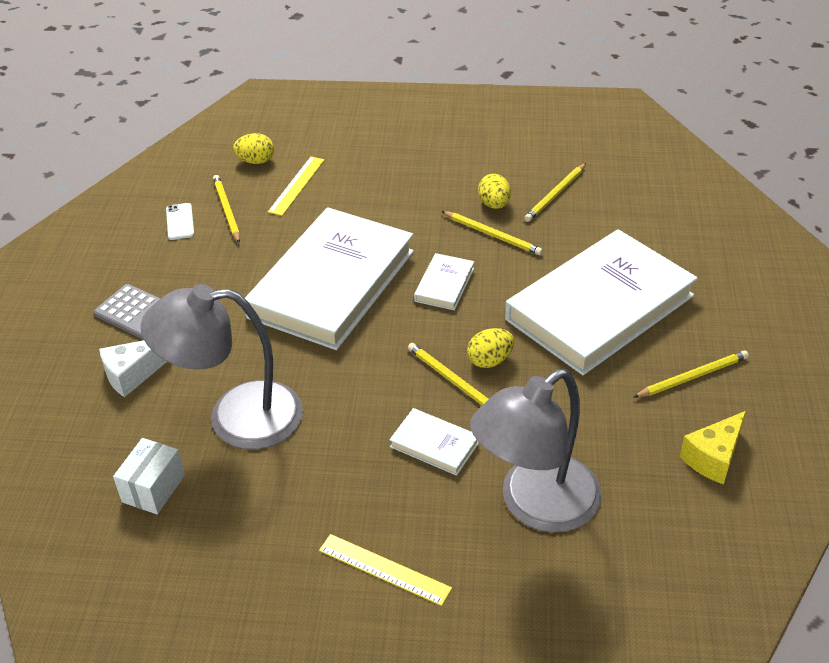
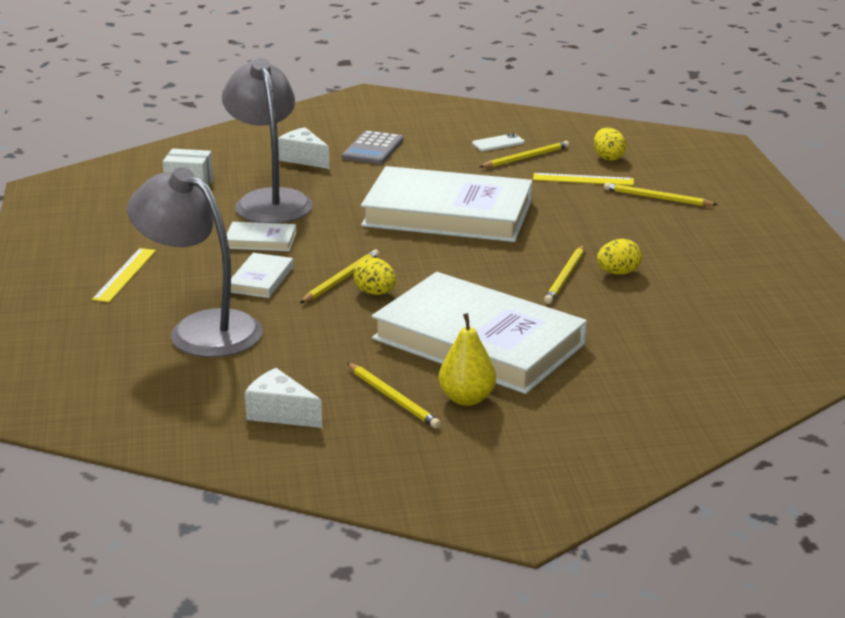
camera: 75 degrees right, 15 degrees down
(444, 285) = (473, 261): white book -> white book (260, 240)
(555, 195) = (659, 304): yellow pencil -> yellow pencil (657, 198)
(697, 331) = (467, 398): none -> yellow pear
(713, 457) = (280, 413): yellow cheese -> white cheese

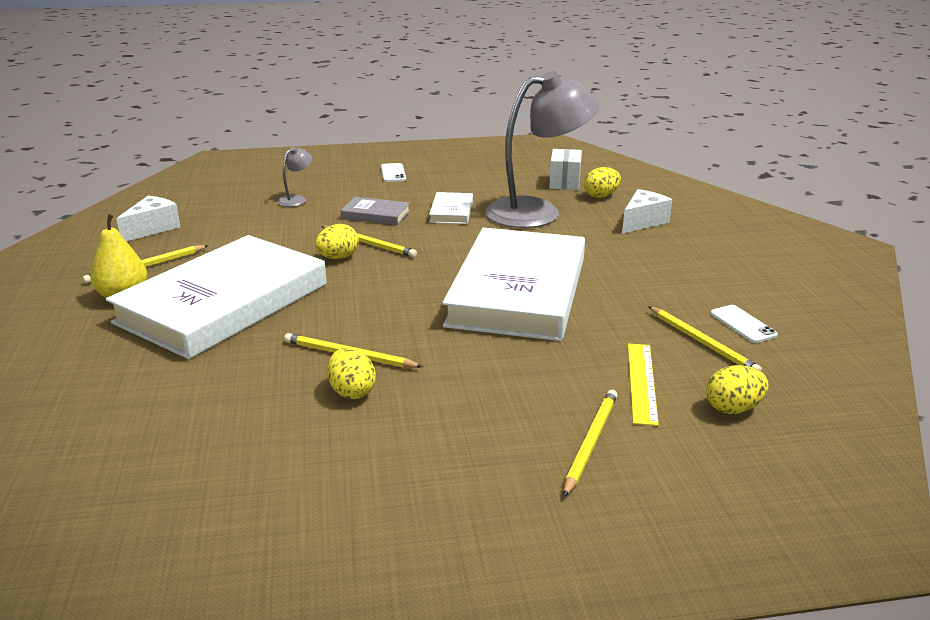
camera: 90 degrees right, 0 degrees up
(124, 274) = (393, 173): yellow ruler -> white phone
(201, 329) = (296, 199): grey lamp -> grey lamp, size x0.40
(233, 171) = (601, 196): none -> yellow egg
(261, 279) = (375, 214): white book -> grey book
(373, 149) = (685, 252): grey calculator -> none

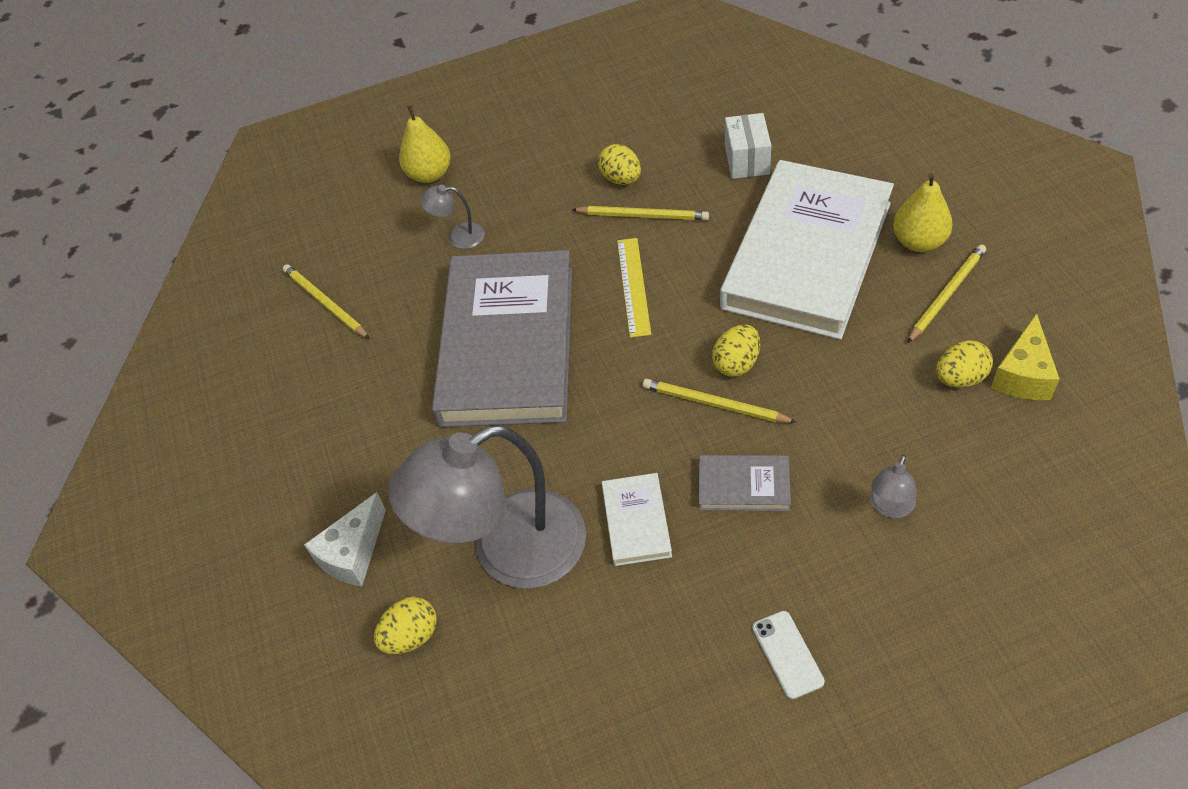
camera: 175 degrees right, 25 degrees up
(152, 228) = (1023, 375): white cheese -> yellow cheese
(518, 291) = (508, 345): white book -> grey book
(556, 372) = (458, 236): none -> grey lamp
(564, 182) = (473, 682): white box -> white box (747, 160)
(590, 442) = (429, 174): yellow pencil -> yellow pear
(642, 382) = (386, 241): yellow ruler -> yellow ruler (633, 286)
(733, 408) = (318, 229): yellow egg -> yellow egg (960, 378)
(743, 324) = (279, 340): white phone -> none

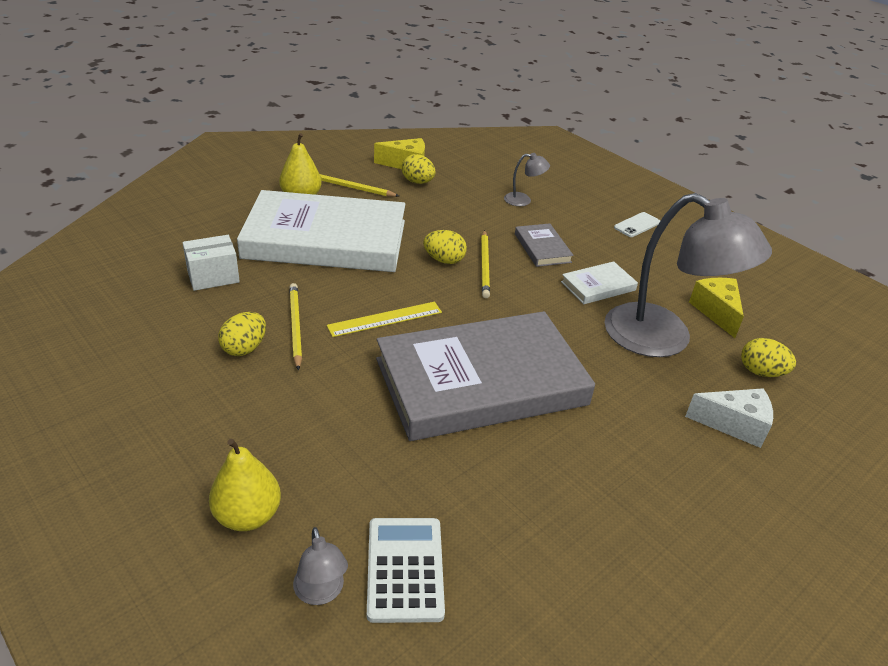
camera: 120 degrees left, 15 degrees down
(325, 303) = (491, 553): yellow pencil -> none
(340, 251) = (404, 569): none -> white calculator
(458, 236) = (351, 456): grey lamp -> grey lamp (321, 593)
(537, 651) = (716, 312): none -> yellow cheese

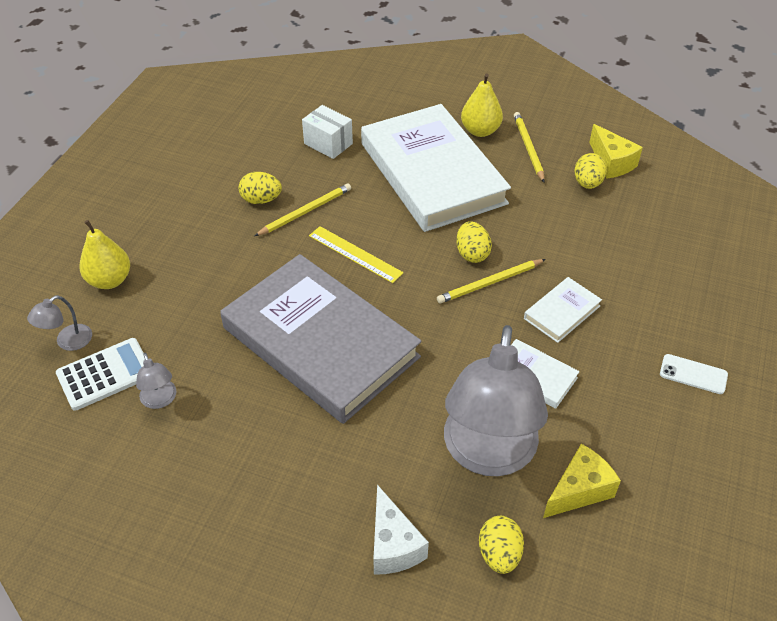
camera: 65 degrees right, 10 degrees up
(523, 200) = (640, 267): grey lamp -> grey lamp (160, 400)
(542, 248) = (562, 312): grey book -> white book

